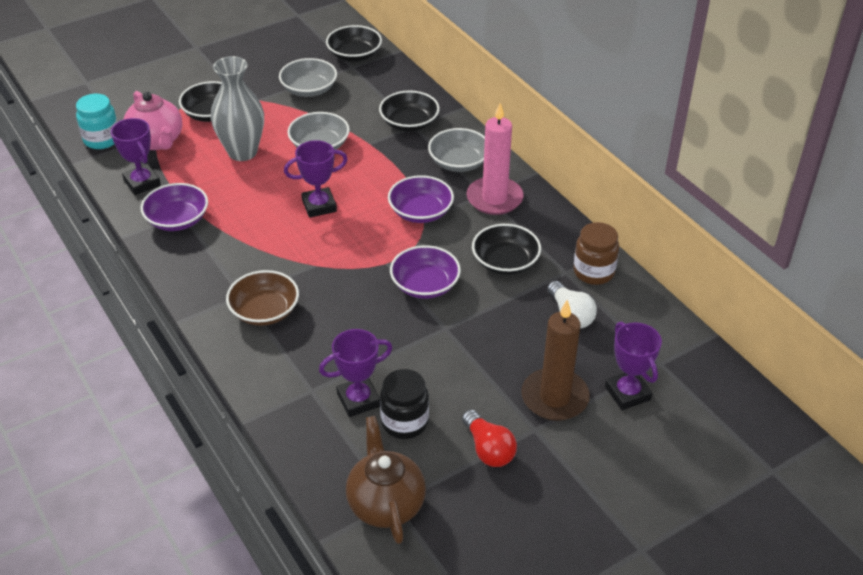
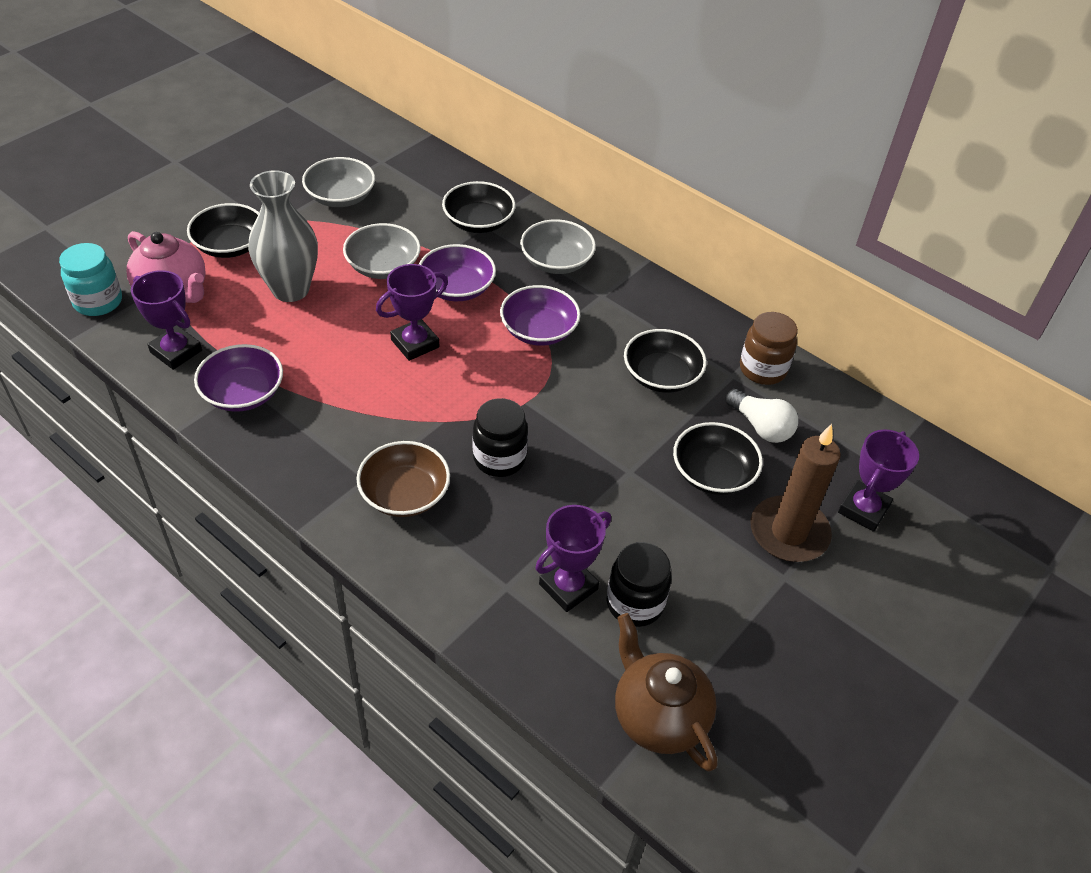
camera: 20 degrees left, 5 degrees up
(347, 299) = (499, 458): none -> black jar
(354, 55) = (378, 146): black bowl -> black bowl (713, 473)
(425, 285) = (583, 421): purple bowl -> purple bowl (457, 288)
(488, 449) = (744, 615): red light bulb -> none
(494, 198) = (615, 299): pink candle -> none
(627, 393) = (863, 509): purple trophy -> purple trophy turned 75 degrees clockwise

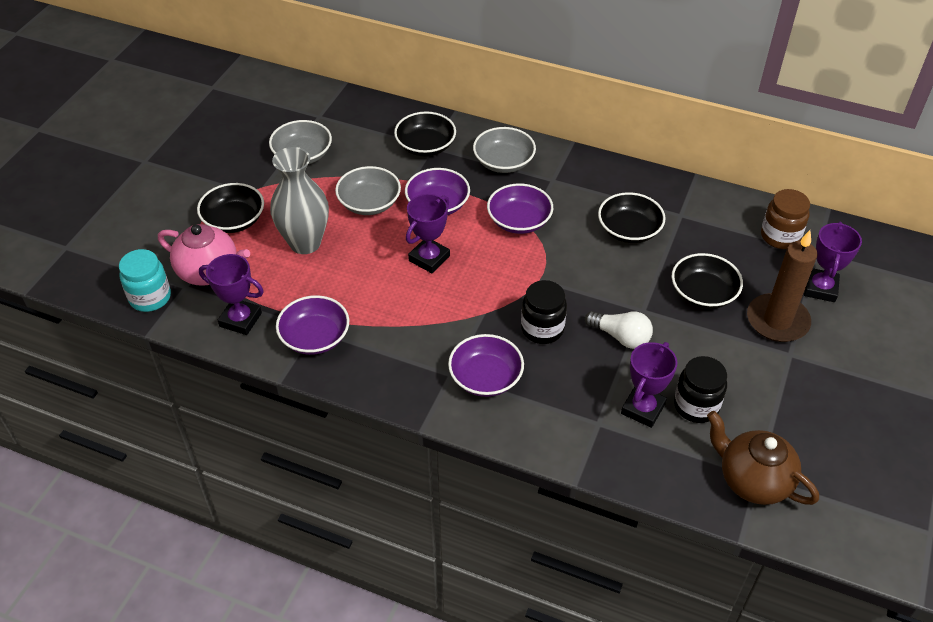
camera: 15 degrees left, 0 degrees up
(404, 494) = (485, 377): brown bowl -> purple bowl
(760, 426) = (719, 248): white light bulb -> white light bulb (621, 337)
(762, 369) = (700, 204): brown jar -> brown jar (780, 236)

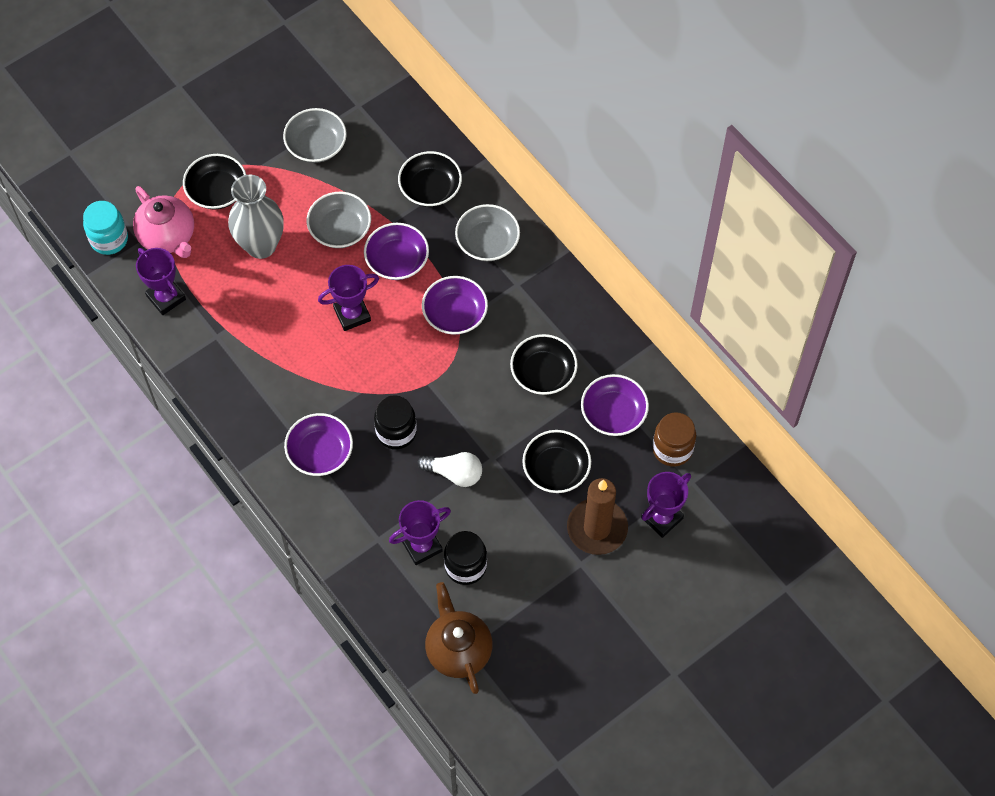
camera: 30 degrees right, 15 degrees up
(315, 337) = (213, 345): purple bowl -> purple bowl (613, 413)
(621, 337) = (454, 473): white light bulb -> white light bulb turned 45 degrees counterclockwise

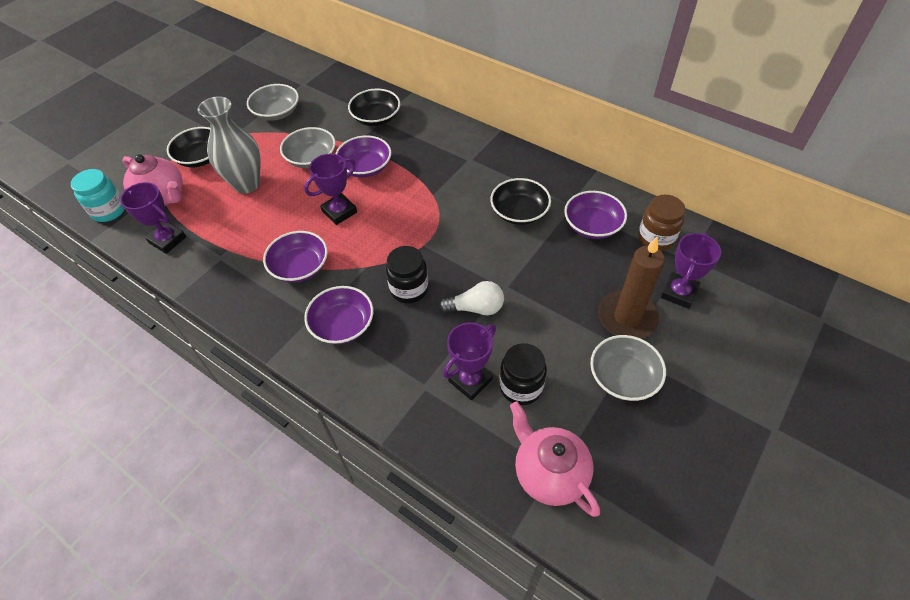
camera: 15 degrees left, 10 degrees down
(455, 314) = (427, 190): purple bowl -> purple bowl (300, 267)
(458, 650) = (549, 473): brown teapot -> pink teapot
(487, 242) = (434, 139): grey bowl -> grey bowl (623, 377)
(556, 469) = (565, 280): black bowl -> none

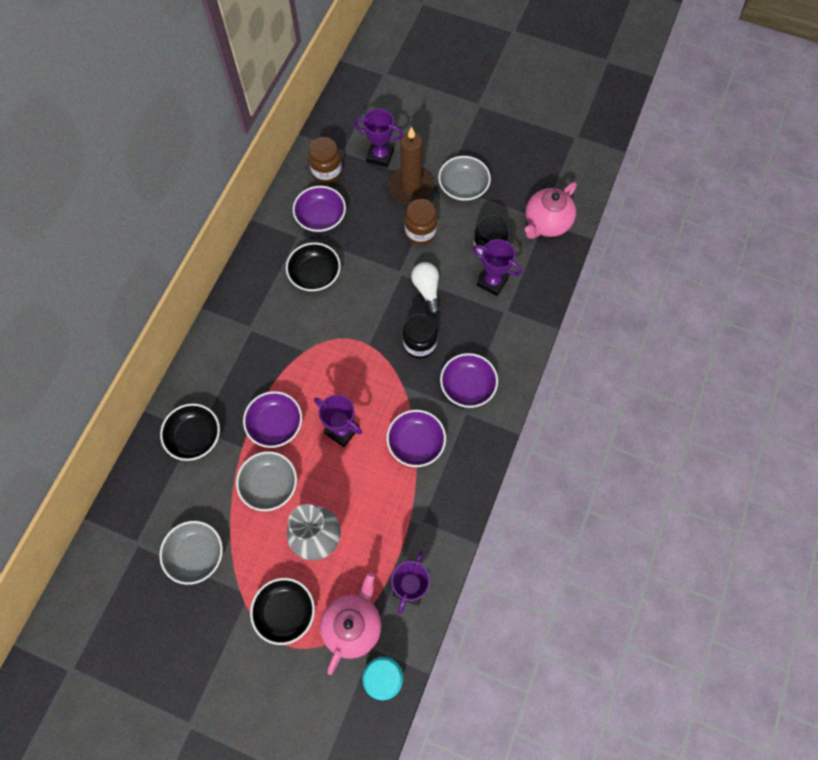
camera: 105 degrees left, 15 degrees up
(558, 316) = (420, 232): none -> brown jar

